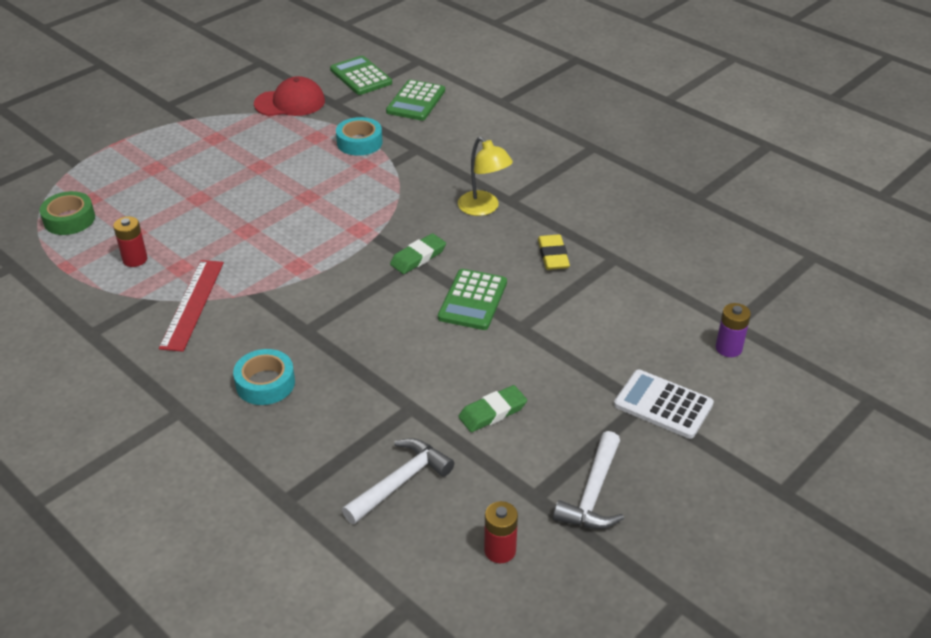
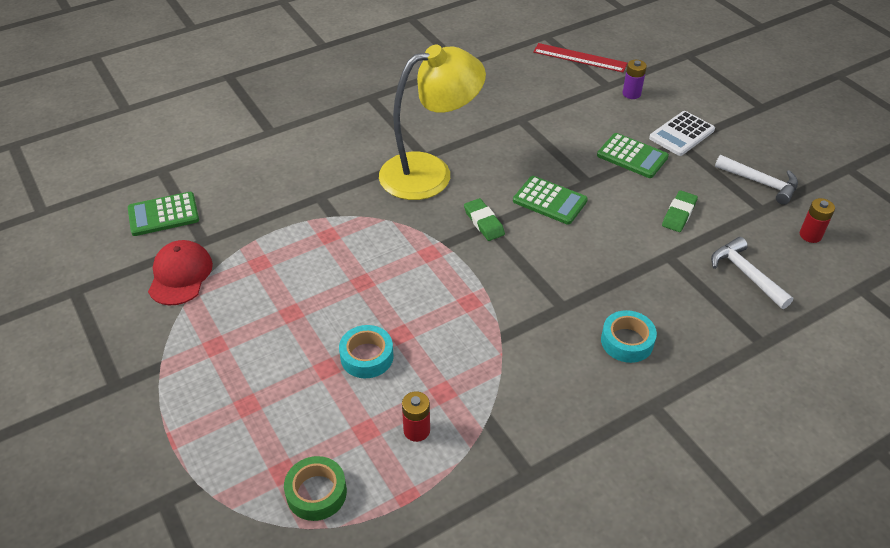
camera: 75 degrees left, 5 degrees up
(193, 304) = (505, 385): red ruler -> red ruler (580, 58)
(359, 142) = (287, 233): turquoise tape -> turquoise tape (367, 356)
(416, 101) = (236, 184): green calculator -> green calculator (632, 156)
(484, 208) = (430, 172): yellow lamp -> yellow lamp, size x1.95
(492, 412) = (679, 214): green eraser -> green eraser turned 45 degrees clockwise
(553, 255) = (507, 148): yellow eraser -> none

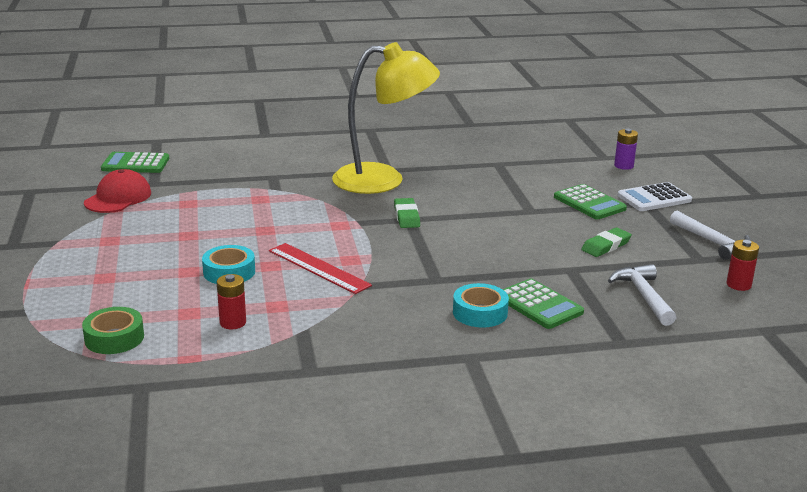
camera: 20 degrees right, 20 degrees down
(550, 201) = (481, 215): green calculator -> green calculator (539, 305)
(580, 58) = (590, 137): red ruler -> red ruler (319, 268)

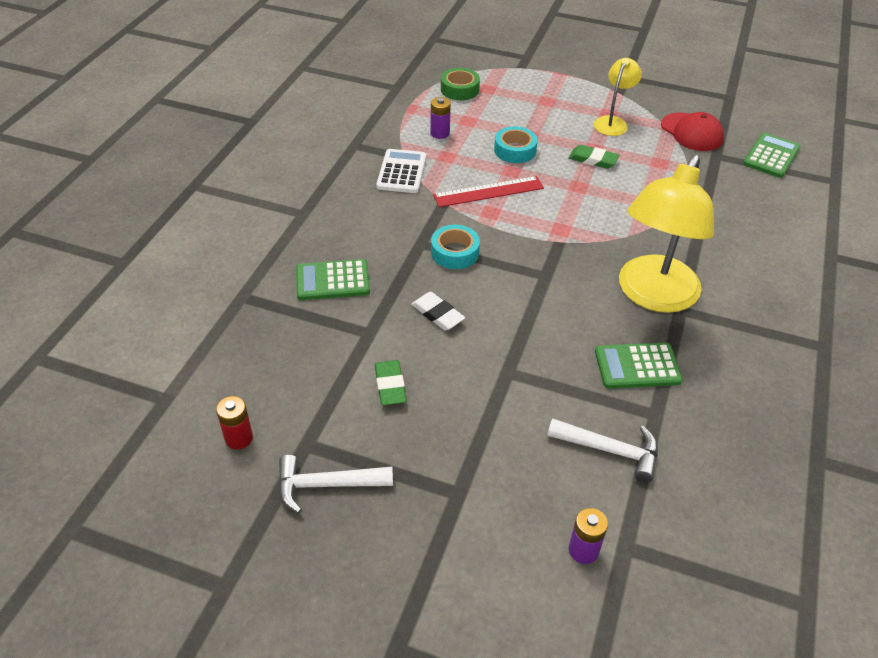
camera: 120 degrees right, 20 degrees up
(127, 235) = (613, 122): none -> yellow lamp
(233, 322) = (440, 133): red battery -> purple battery
(406, 216) = (552, 276): green eraser -> green eraser (593, 160)
(480, 313) = (351, 243): turquoise tape -> turquoise tape (455, 252)
(511, 248) = (437, 314): none -> white eraser
(589, 203) = (493, 435): green calculator -> green calculator (637, 366)
(643, 296) = (286, 353): white hammer -> white hammer (610, 450)
(654, 198) = (466, 511): white calculator -> white calculator (401, 172)

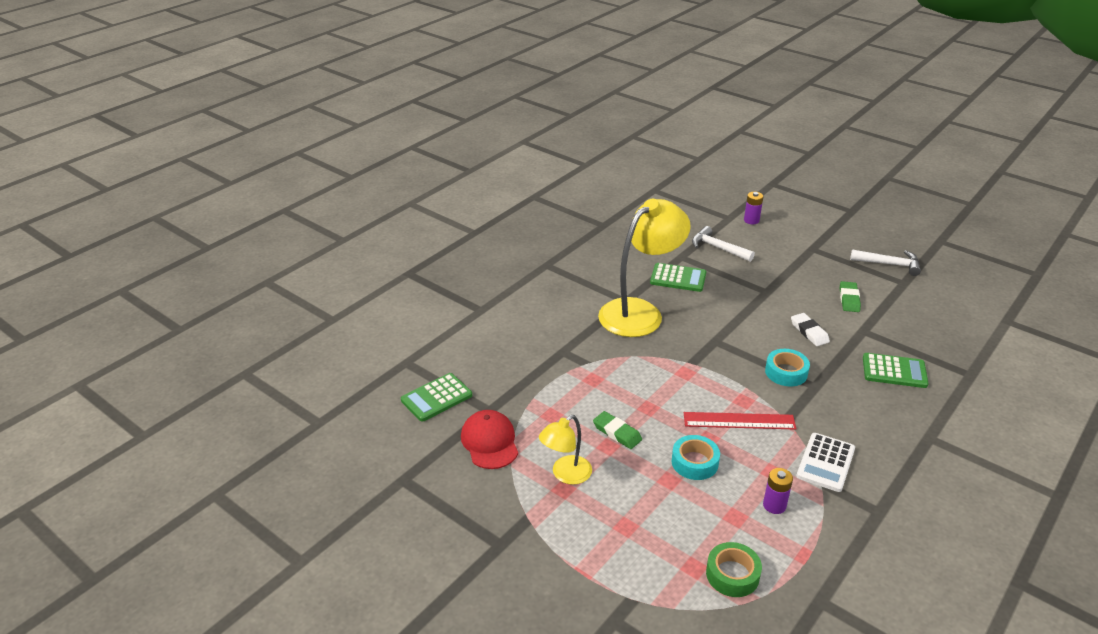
camera: 160 degrees left, 10 degrees down
(239, 438) = (948, 293): red battery -> none

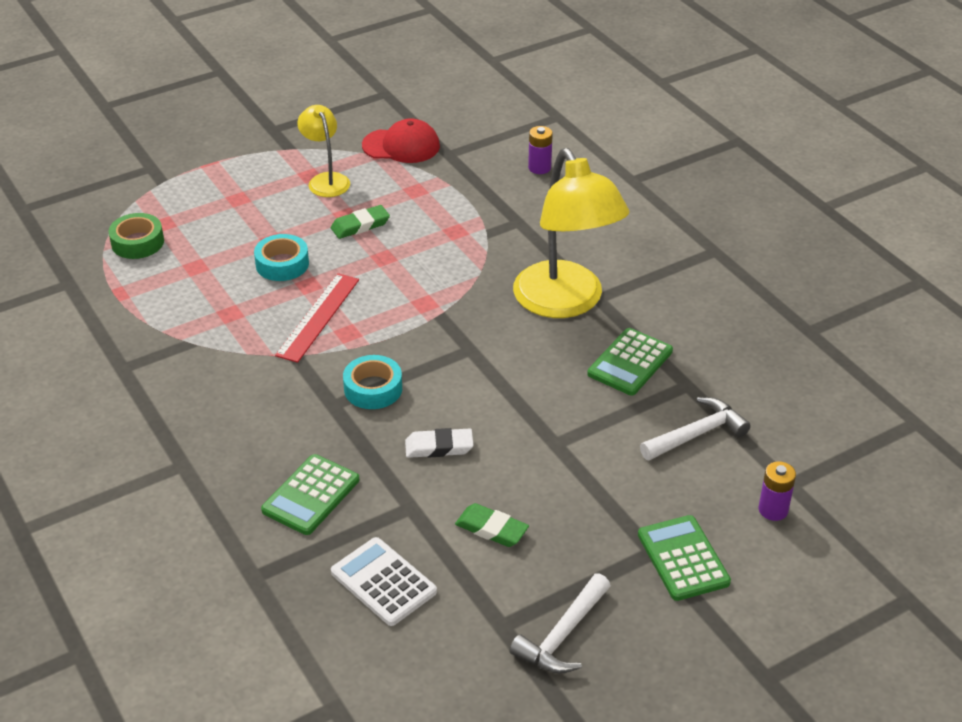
camera: 110 degrees right, 5 degrees up
(436, 398) = (487, 126): green calculator -> green calculator (683, 558)
(774, 505) = (188, 297): purple battery -> purple battery (539, 168)
(825, 462) = (212, 358): white calculator -> white calculator (383, 582)

